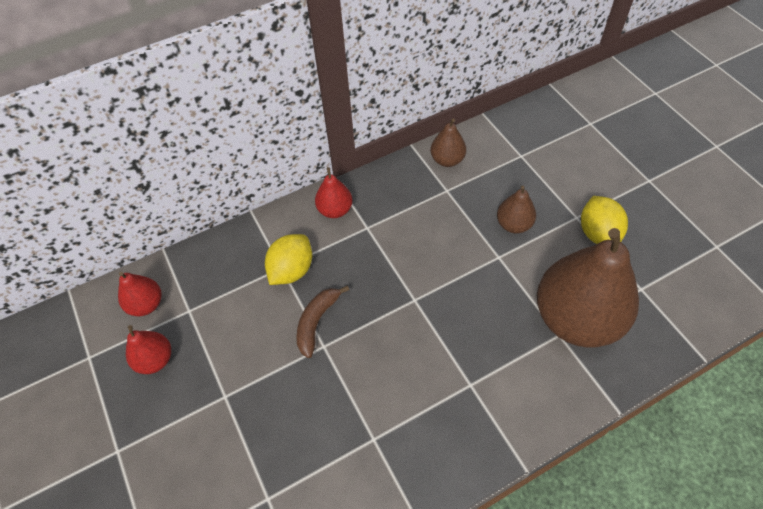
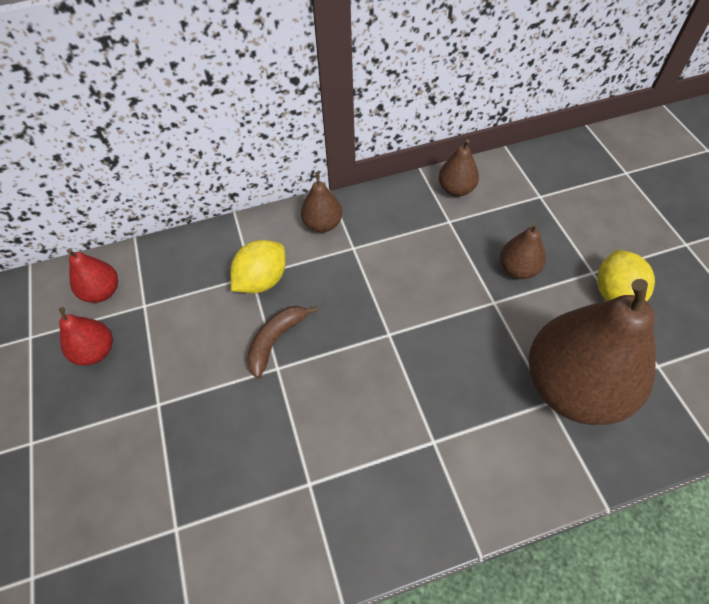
camera: 10 degrees right, 0 degrees up
(335, 210) = (323, 224): red pear -> brown pear

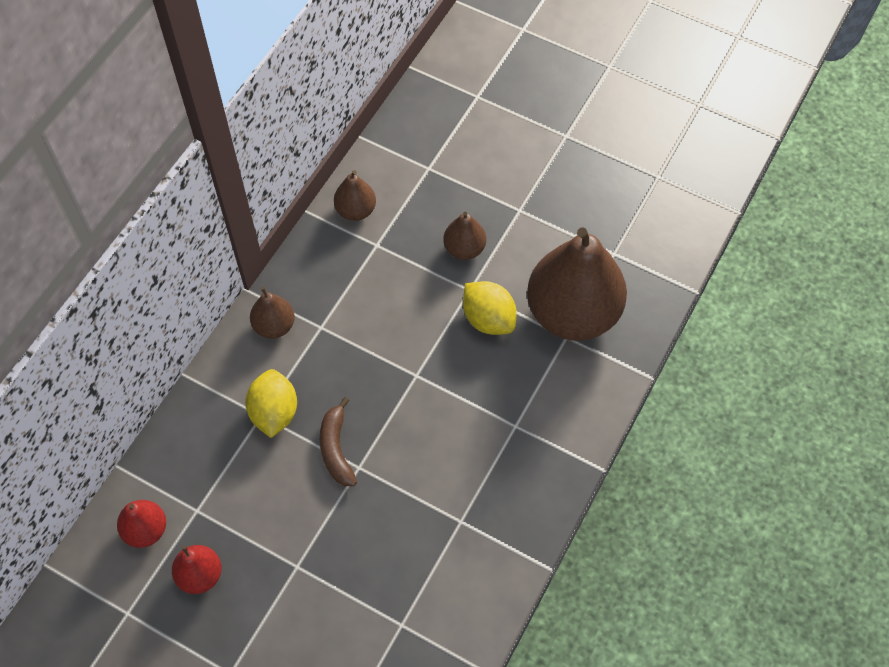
camera: 45 degrees left, 5 degrees up
(615, 294) = (547, 217): yellow lemon -> yellow lemon (488, 319)

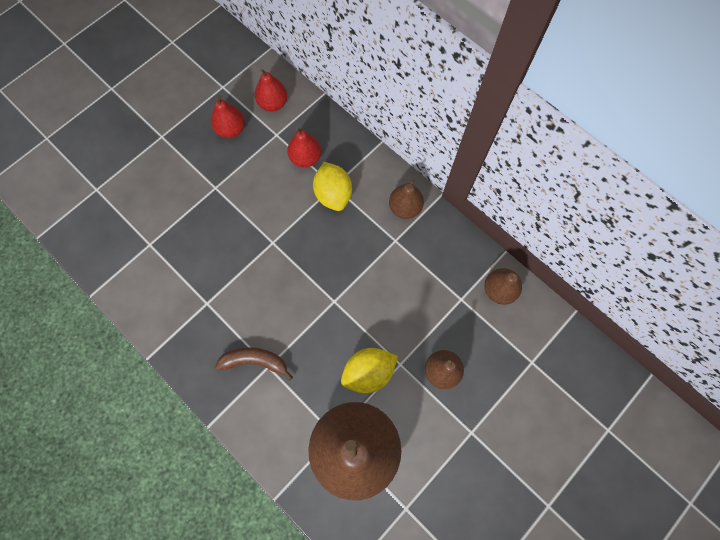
camera: 105 degrees right, 10 degrees up
(227, 461) = (305, 158): none -> red pear
(274, 412) = (333, 194): yellow lemon -> yellow lemon turned 60 degrees clockwise
(336, 449) = (291, 230): brown banana -> brown banana (255, 361)

